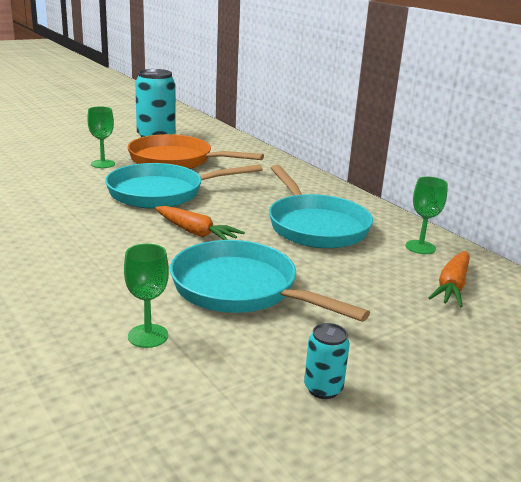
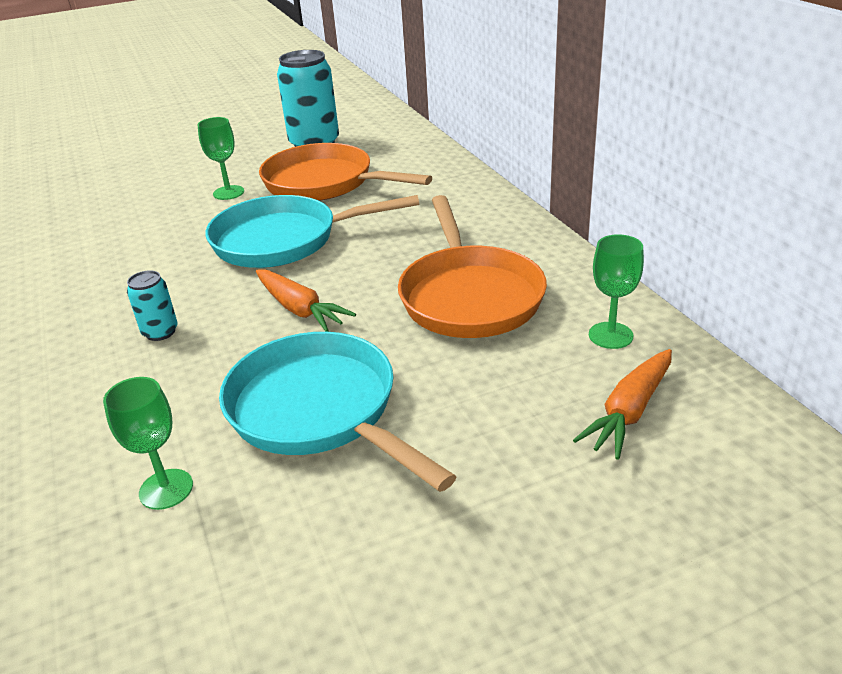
camera: 15 degrees right, 10 degrees up
(315, 226) = (469, 296): turquoise pan -> orange pan
(323, 388) = (359, 597): turquoise can -> turquoise can (160, 332)

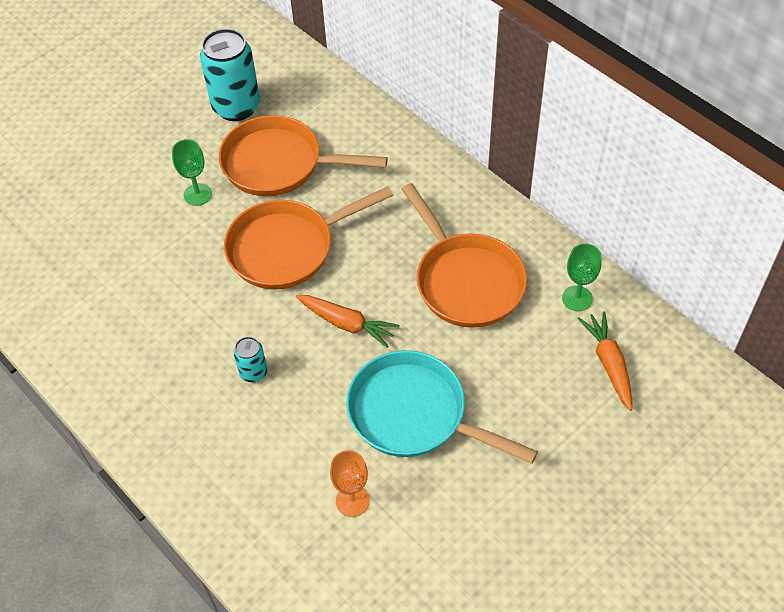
camera: 20 degrees left, 20 degrees up
(166, 489) = (352, 501): green goblet -> orange goblet
(284, 240) = (287, 248): turquoise pan -> orange pan
(629, 412) = (609, 364): orange carrot -> orange carrot turned 150 degrees clockwise

